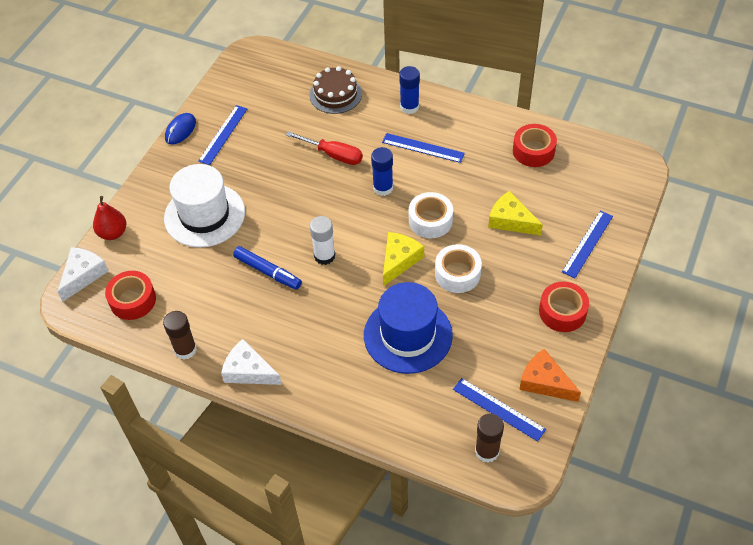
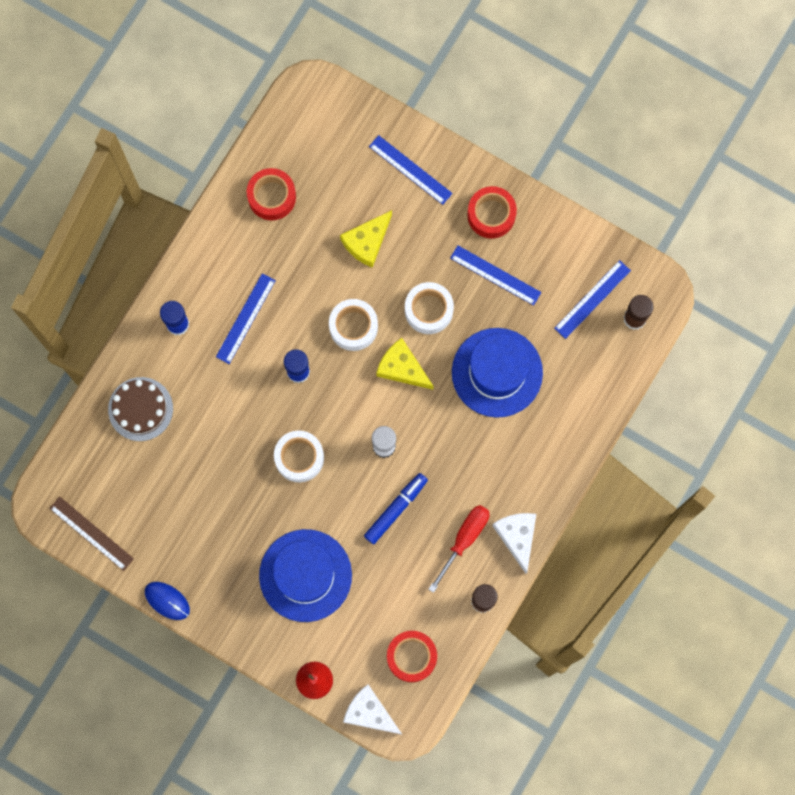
camera: 85 degrees left, 25 degrees up
(204, 215) = (305, 575): white hat -> blue hat
(223, 134) = (183, 549): blue ruler -> blue ruler (495, 275)
(233, 80) = (91, 533): none -> brown ruler
(248, 371) = (517, 537): white cheese -> white cheese turned 135 degrees clockwise
(307, 198) = (299, 458): none -> white tape
(333, 155) = (239, 422): red screwdriver -> red screwdriver (464, 540)
(544, 382) = (569, 250): orange cheese -> none

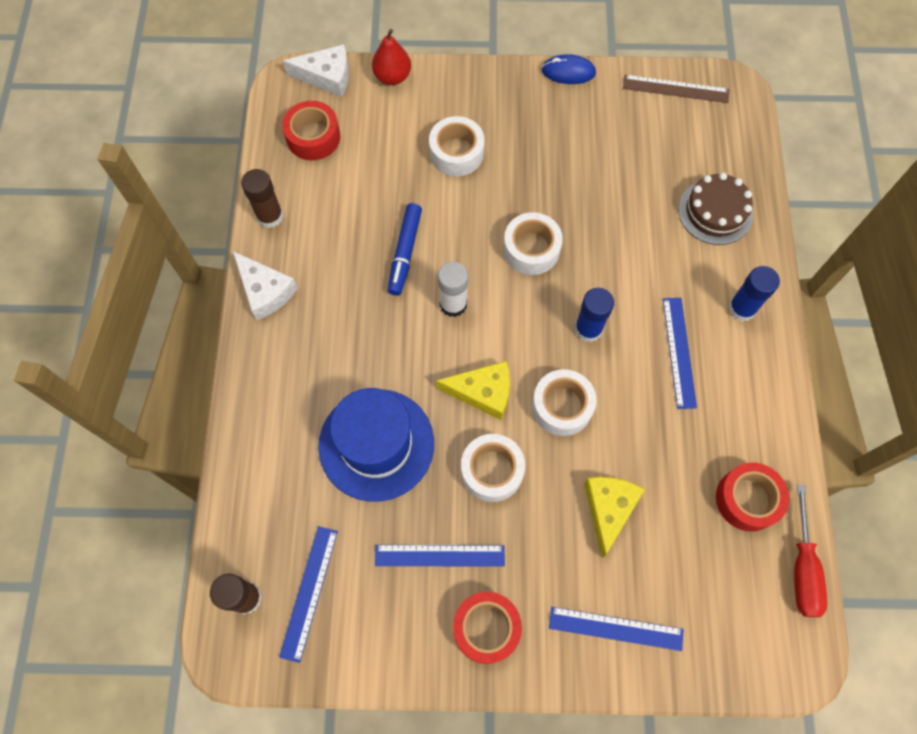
camera: 150 degrees right, 10 degrees down
(305, 575) = (456, 153): blue hat -> white tape
(464, 540) = (319, 260): red screwdriver -> red screwdriver (802, 567)

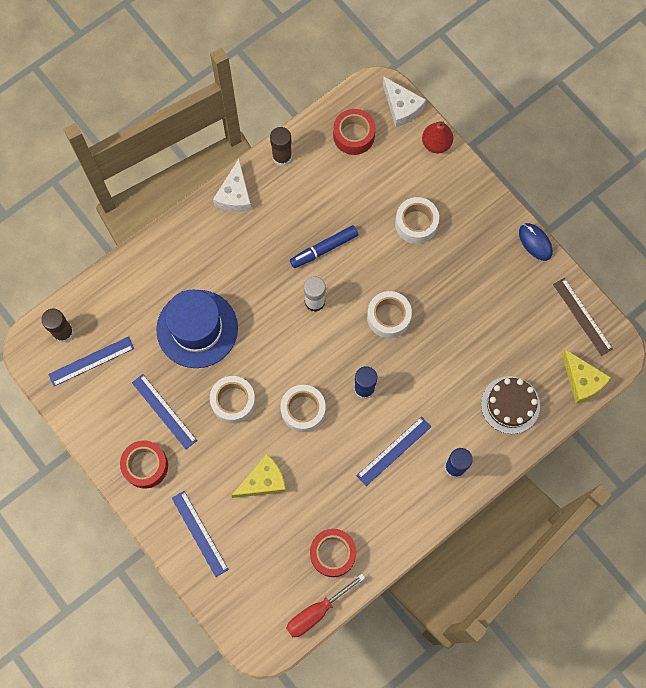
camera: 50 degrees right, 5 degrees up
(483, 392) = (275, 360): yellow cheese -> yellow cheese (582, 380)

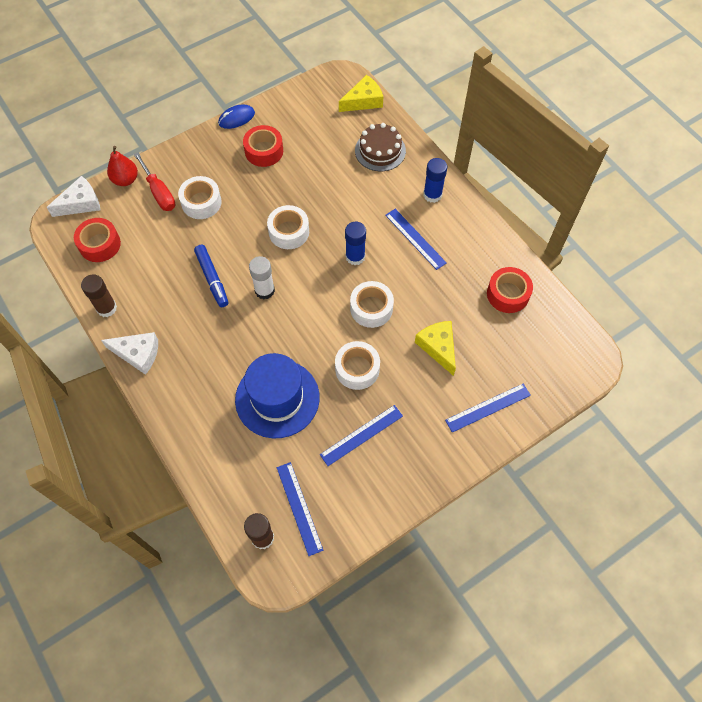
camera: 85 degrees left, 10 degrees down
(145, 466) = (417, 456): red tape -> red tape (264, 151)
(317, 611) = (560, 311): red screwdriver -> red screwdriver (159, 192)
(582, 316) = (308, 94): brown ruler -> none

